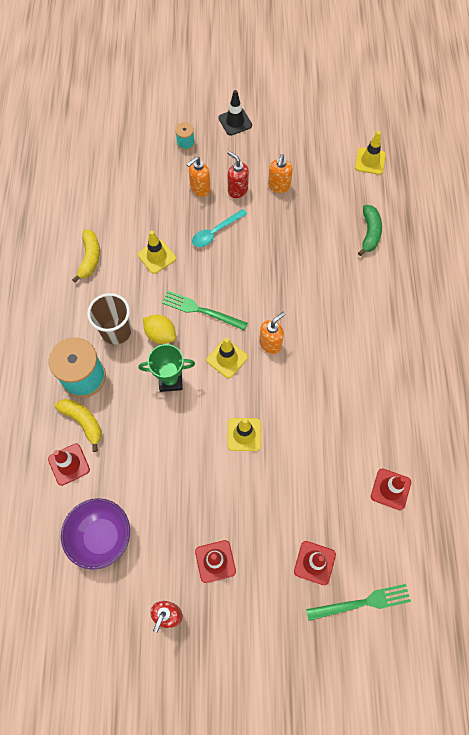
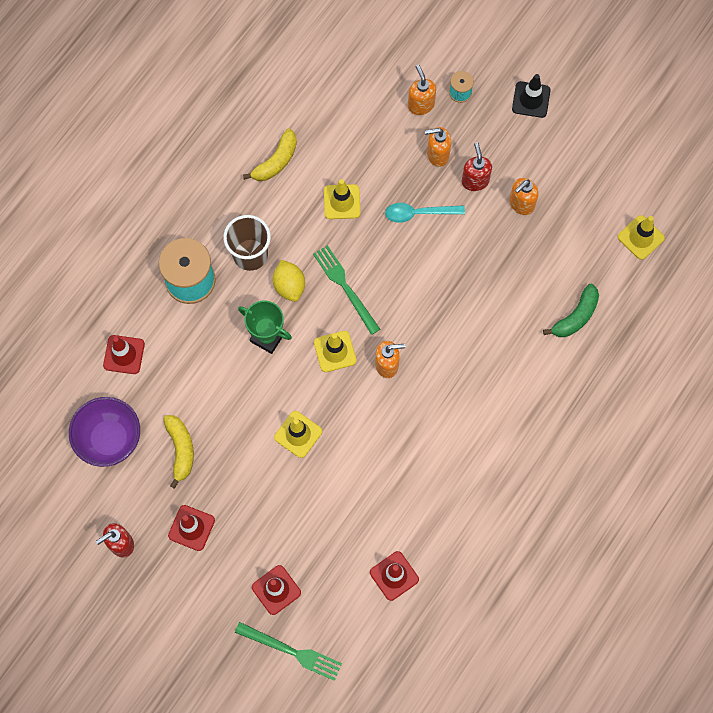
camera: 35 degrees right, 5 degrees up
(83, 422) = (162, 324): yellow banana -> yellow banana (180, 450)
(165, 165) = (420, 105): none -> orange soap dispenser

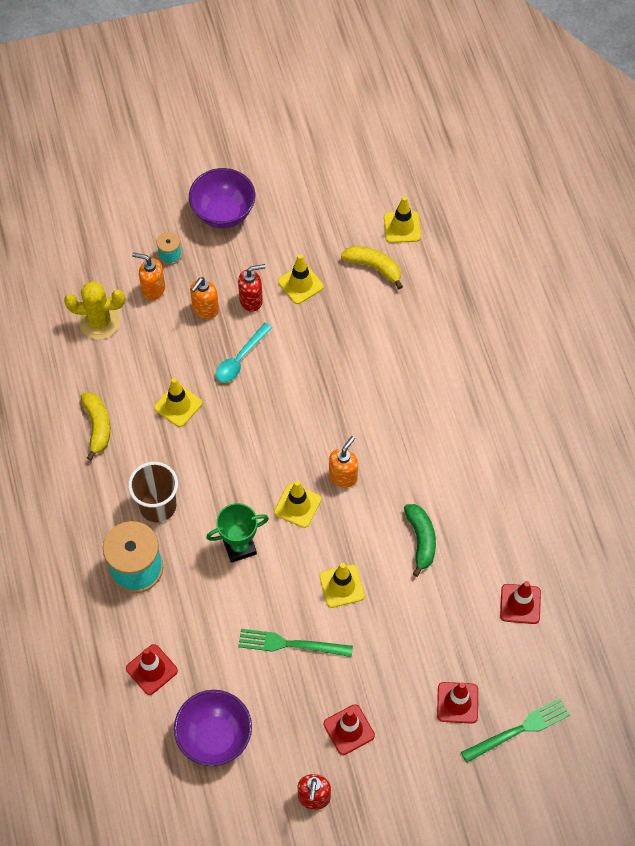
camera: 50 degrees left, 10 degrees down
(180, 450) = (275, 687): yellow banana -> yellow banana (374, 267)
(289, 286) = (211, 497): yellow lemon -> none
(345, 287) = (251, 457): green fork -> green fork (290, 644)
(360, 91) = (99, 322): none -> yellow cactus
(475, 181) = (251, 300): red soap dispenser -> red soap dispenser turned 135 degrees clockwise
(521, 204) = (300, 284): orange soap dispenser -> yellow traffic cone
(531, 99) = (223, 213): black traffic cone -> purple bowl
(575, 316) = (424, 317): green banana -> green banana (421, 540)

